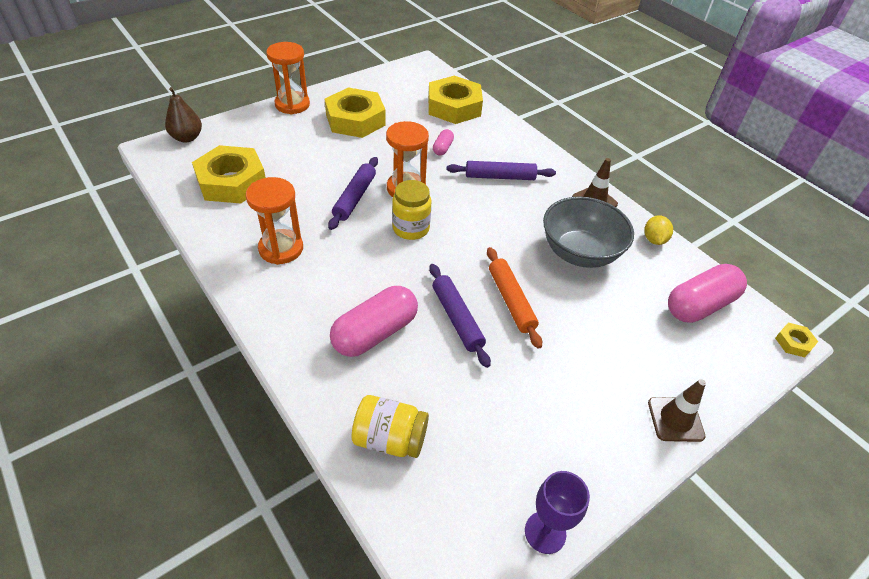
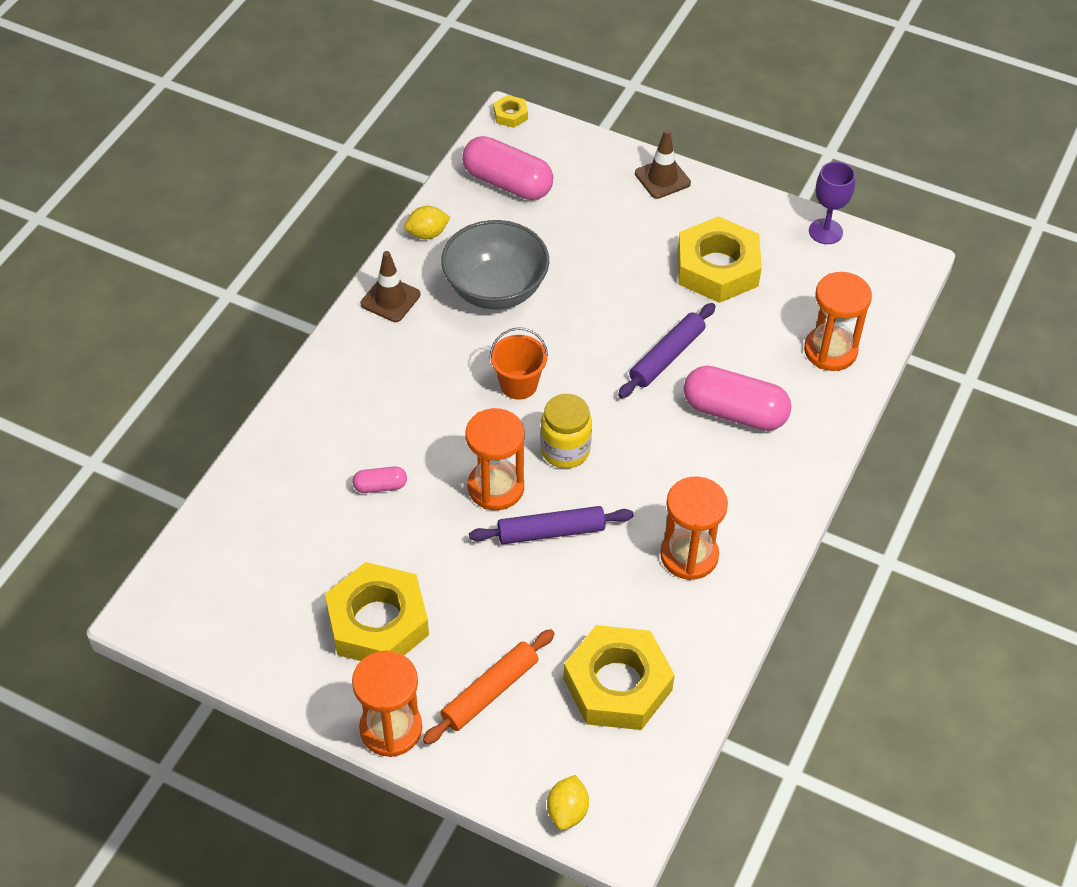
camera: 115 degrees left, 5 degrees up
(187, 138) = (567, 811): brown pear -> yellow lemon
(390, 439) = (830, 351): yellow jar -> orange hourglass
(454, 107) = (262, 516): yellow nut -> yellow nut (717, 268)
(482, 229) = (518, 384): none -> orange bucket
(500, 177) = (403, 402): purple rolling pin -> none
(511, 301) = (610, 323): orange rolling pin -> orange rolling pin (489, 691)

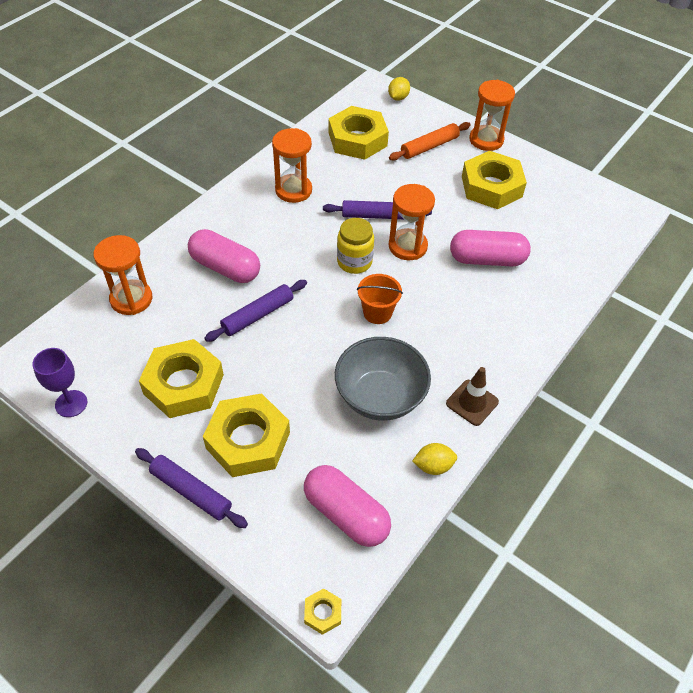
camera: 170 degrees left, 0 degrees up
(380, 486) = (487, 259): pink capsule -> pink capsule, size x2.08
(625, 227) = (248, 440): none -> yellow nut
(662, 178) = (191, 491): brown traffic cone -> purple rolling pin

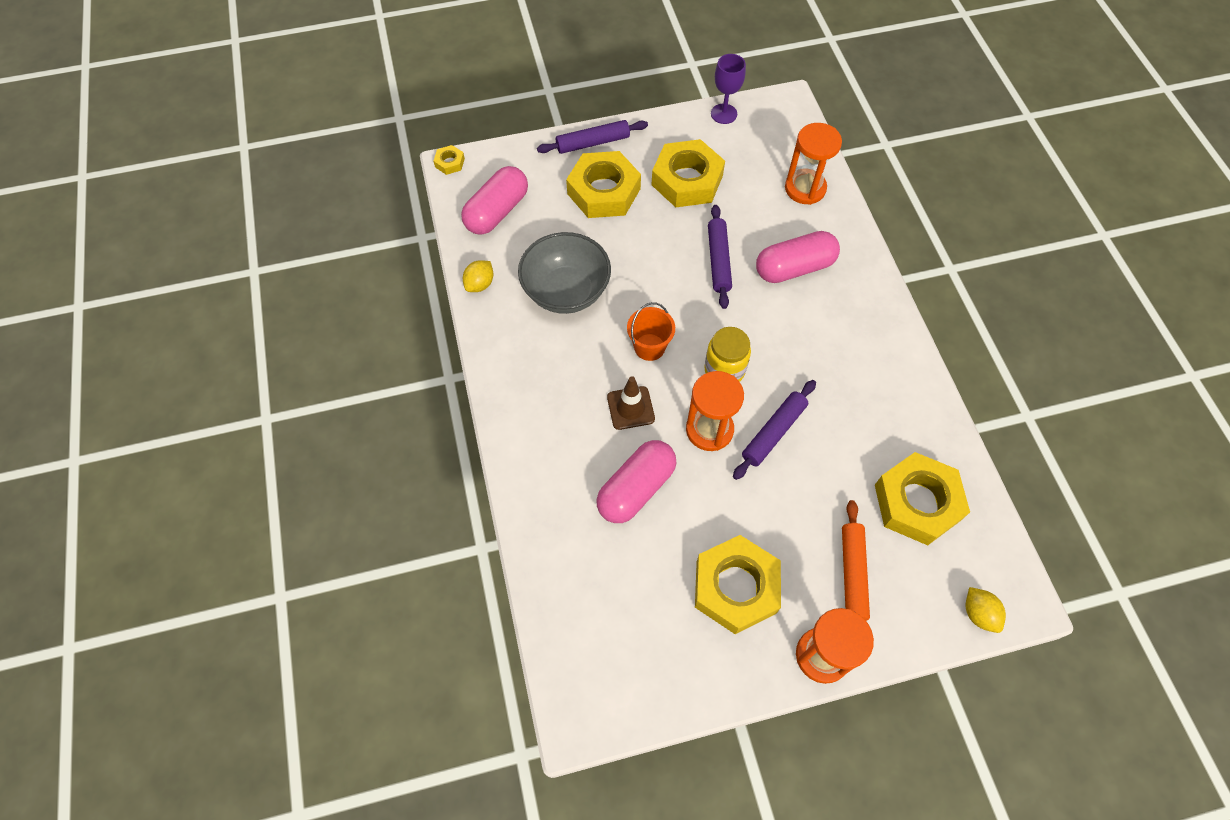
camera: 130 degrees right, 10 degrees up
(293, 190) = (866, 382): orange hourglass -> none
(346, 514) = (497, 211): pink capsule -> pink capsule turned 45 degrees counterclockwise
(472, 402) = (503, 349): brown traffic cone -> brown traffic cone (630, 408)

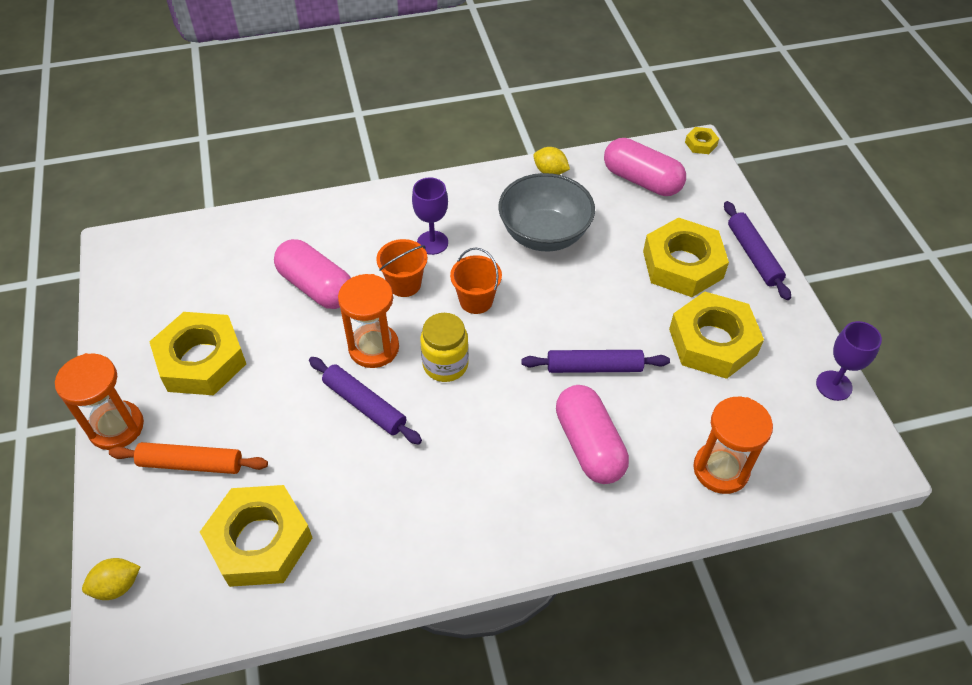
camera: 90 degrees right, 10 degrees down
(576, 386) = (432, 243): none -> purple goblet
(630, 408) = (404, 284): brown traffic cone -> orange bucket

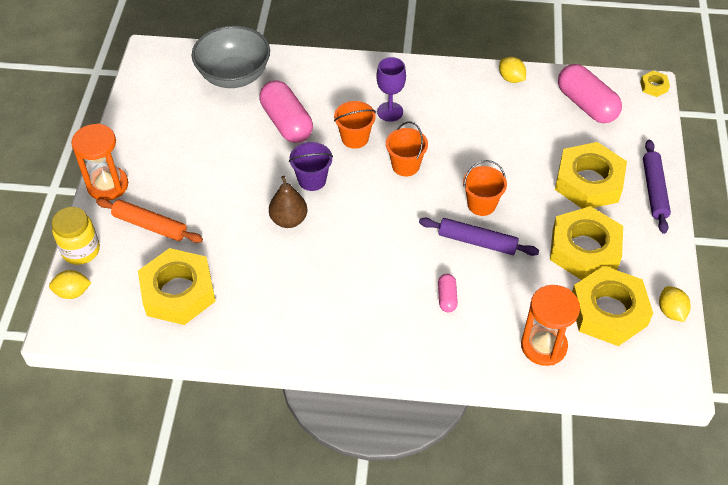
camera: 20 degrees right, 0 degrees up
(201, 360) = (183, 154): yellow nut -> yellow nut (608, 311)
(365, 405) = (289, 220): purple rolling pin -> brown pear
(374, 348) = (312, 180): orange hourglass -> purple bucket
(445, 365) = (361, 207): yellow jar -> yellow jar (81, 250)
(544, 234) = (483, 128): grey bowl -> grey bowl (234, 76)
(580, 322) = (481, 204): none -> orange bucket
(589, 445) = (447, 297): pink capsule -> pink capsule, size x0.48
(834, 385) = (671, 311): purple goblet -> yellow lemon

